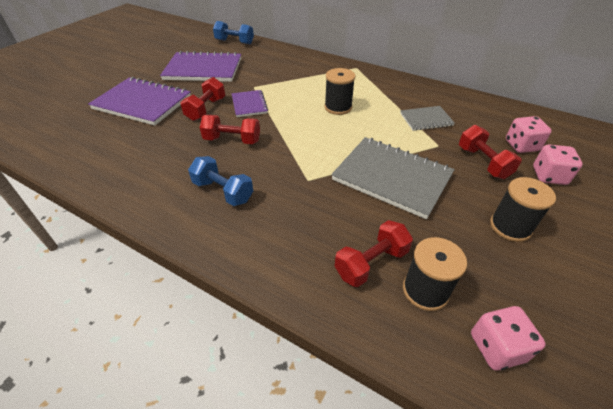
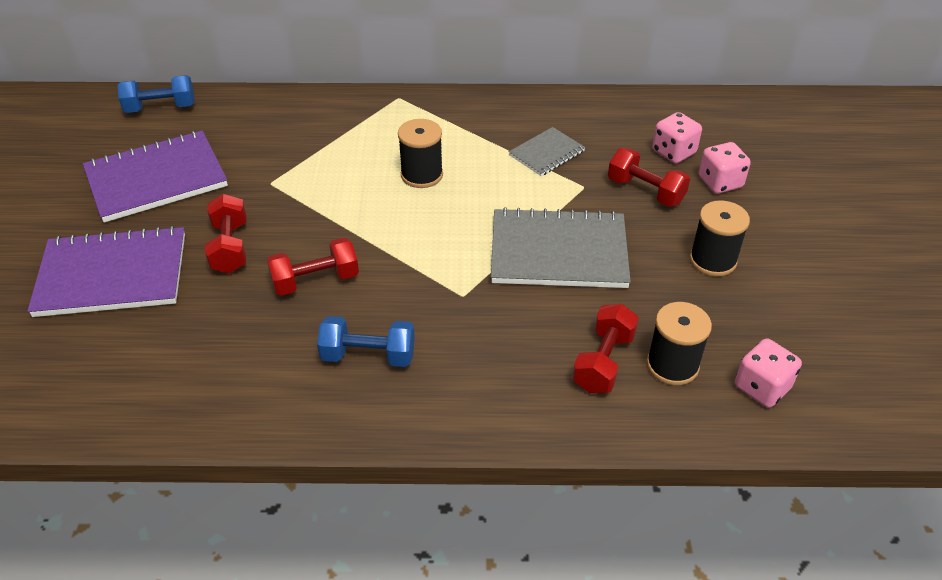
camera: 30 degrees left, 0 degrees up
(249, 104) = (290, 216): purple notebook -> none

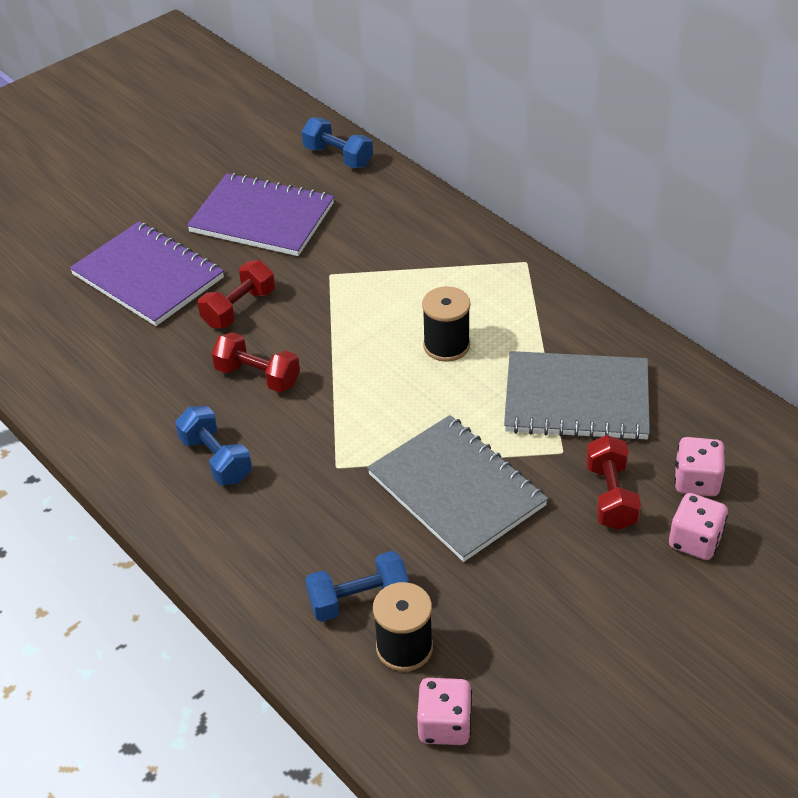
camera: 50 degrees right, 0 degrees up
(546, 153) = (576, 399): grey notebook -> grey notebook, size x1.90
(603, 362) = (358, 600): red dumbbell -> blue dumbbell
(712, 260) = (572, 599): black spool -> none

